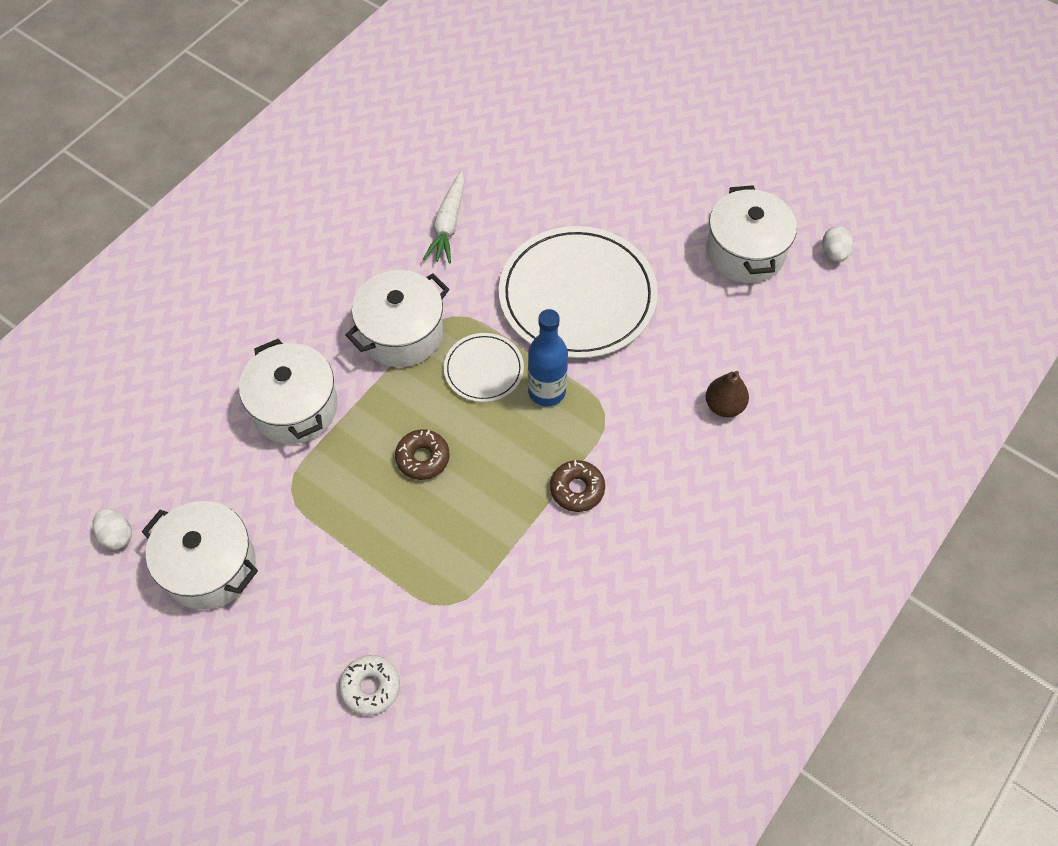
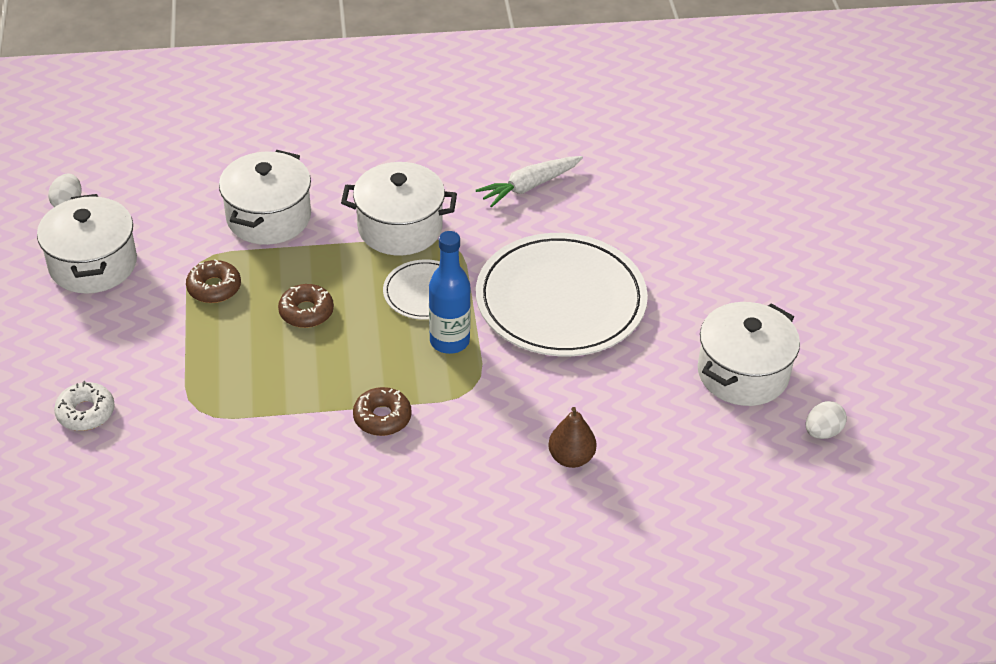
camera: 45 degrees right, 15 degrees down
(331, 500) = (214, 288): none -> brown donut

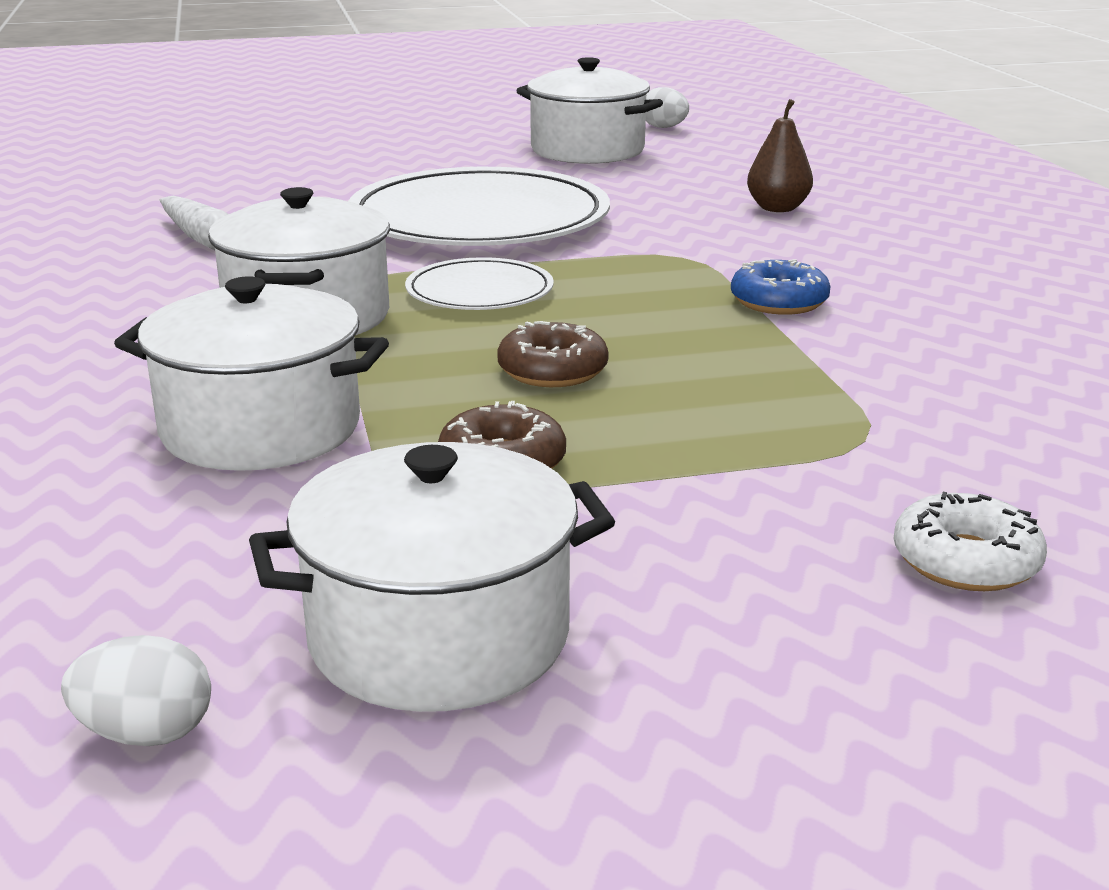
camera: 95 degrees left, 20 degrees down
(382, 417) = (779, 302): brown donut -> blue donut
(449, 341) = (589, 272): blue bottle -> none

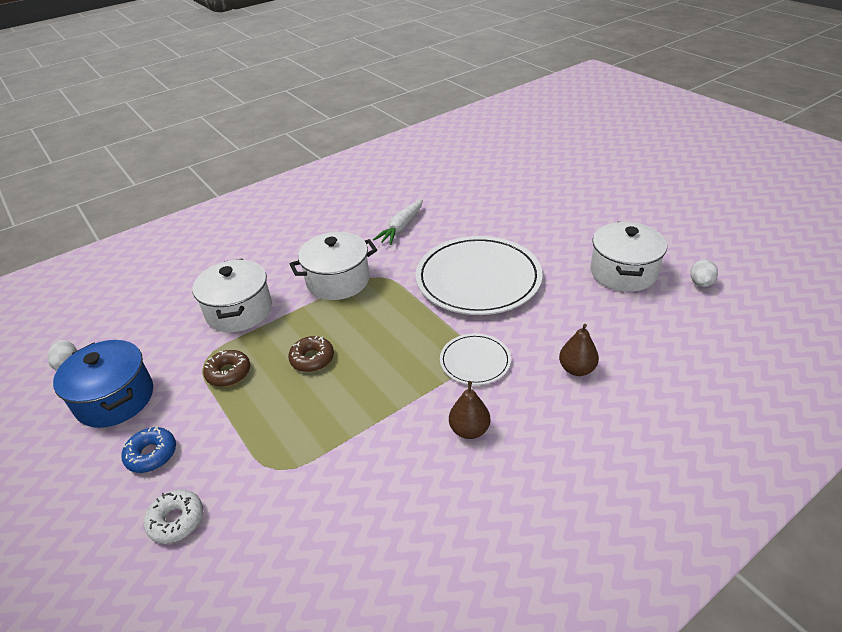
camera: 70 degrees right, 15 degrees up
(439, 636) = (115, 399): white pot -> blue pot
(479, 292) = (387, 311): white plate -> white plate (475, 361)
(779, 302) = (426, 405): blue donut -> blue donut (151, 454)
(861, 284) = (469, 430): none -> brown pear

